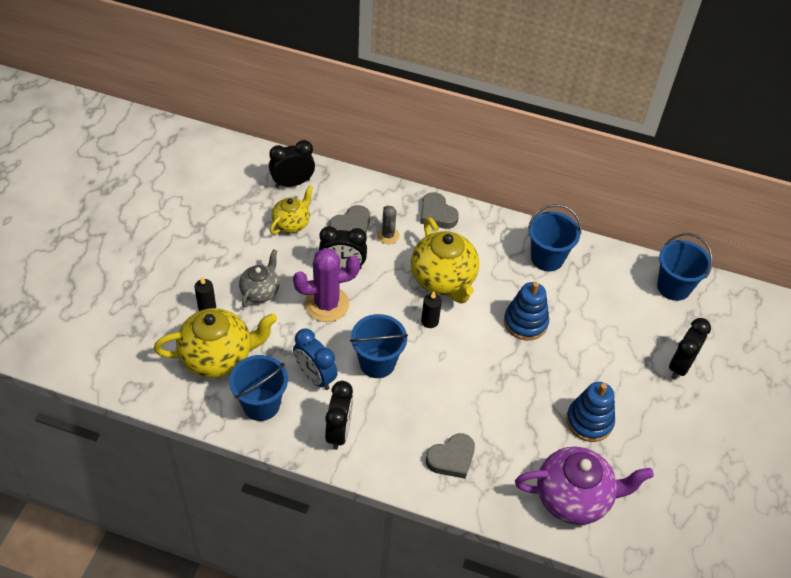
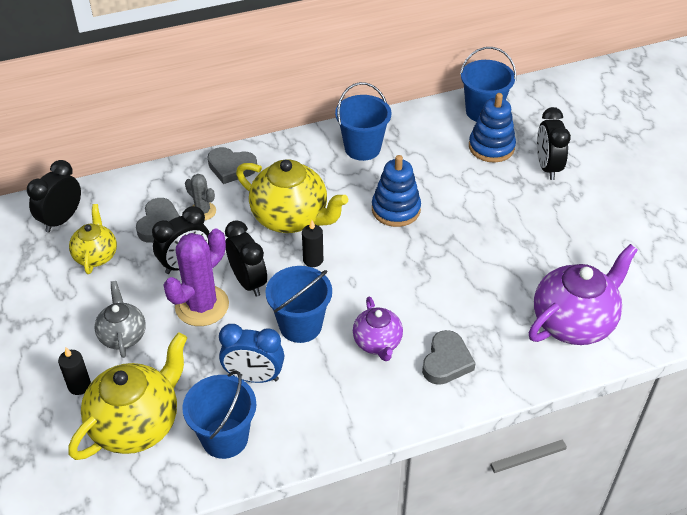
camera: 35 degrees left, 5 degrees down
(339, 432) = (324, 410): black clock -> black clock (248, 282)
(417, 411) = (377, 343): none -> purple teapot
(589, 421) = (524, 254): blue stacking toy -> blue stacking toy (491, 147)

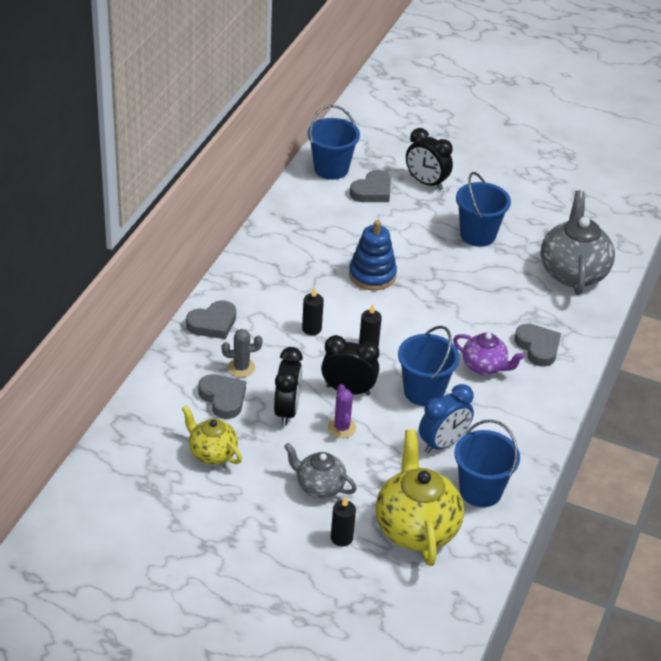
camera: 50 degrees left, 5 degrees down
(62, 220) = (141, 449): black clock -> none
(202, 306) = (341, 428): purple cactus -> purple cactus, size x0.54
(291, 218) = (311, 329): yellow teapot -> black candle
(362, 148) = (286, 247): blue bucket -> blue bucket (477, 235)
(491, 147) = (372, 191): blue stacking toy -> grey heart
(573, 322) = (573, 272): purple teapot -> grey teapot

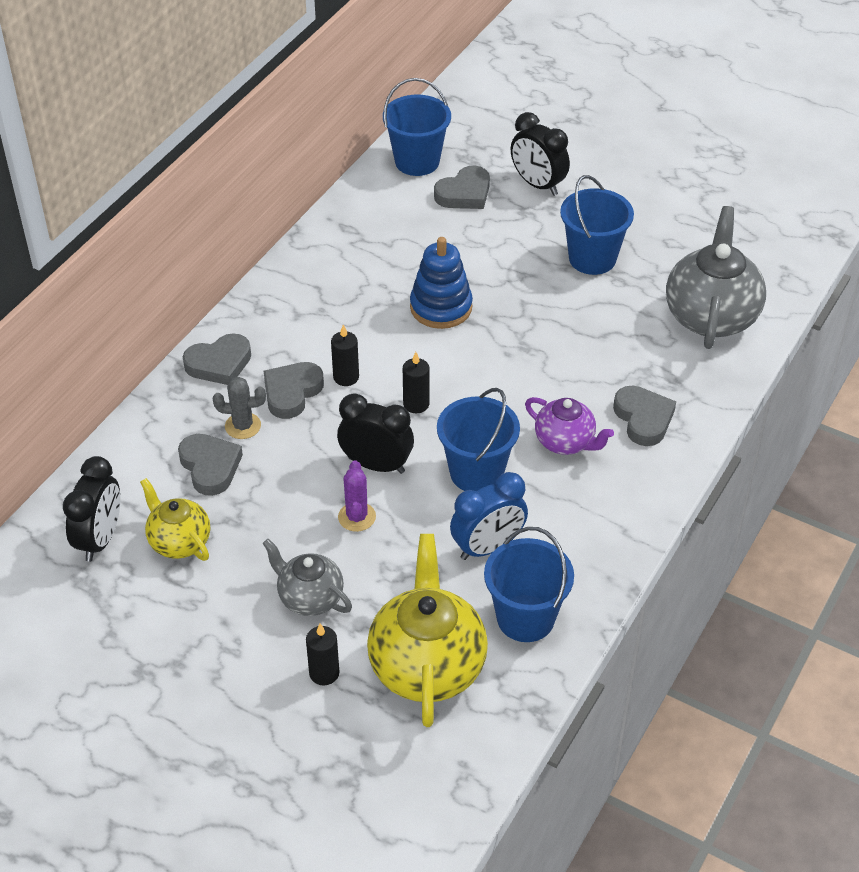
camera: 10 degrees right, 5 degrees up
(273, 342) = (292, 392): none -> grey heart
(287, 410) = (289, 488): black clock -> black clock (100, 539)

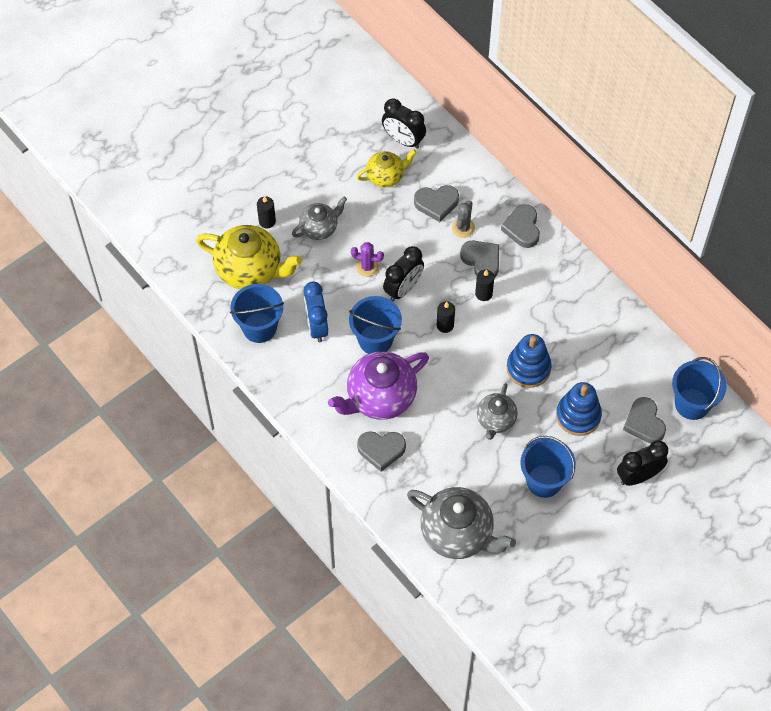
camera: 110 degrees right, 15 degrees up
(485, 249) = (578, 415): none -> blue stacking toy
(534, 320) = (495, 420): none -> grey teapot
(565, 442) = (380, 397): purple teapot -> purple teapot, size x1.73

